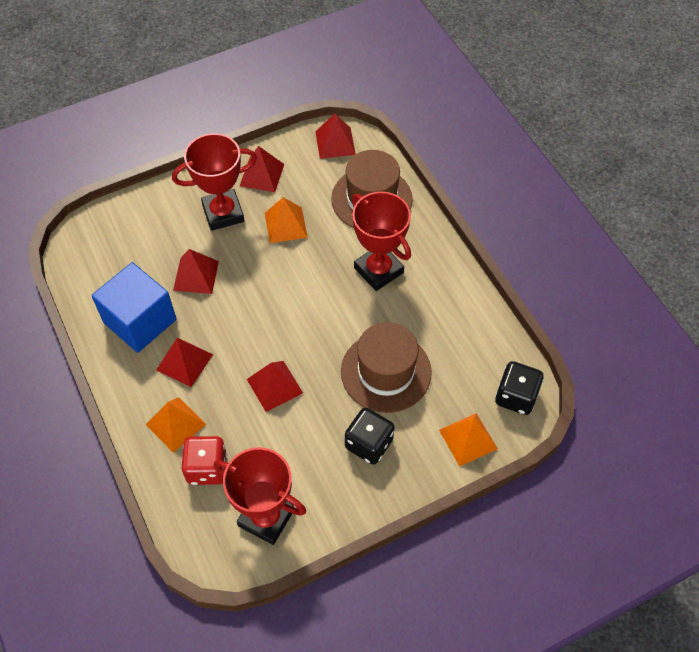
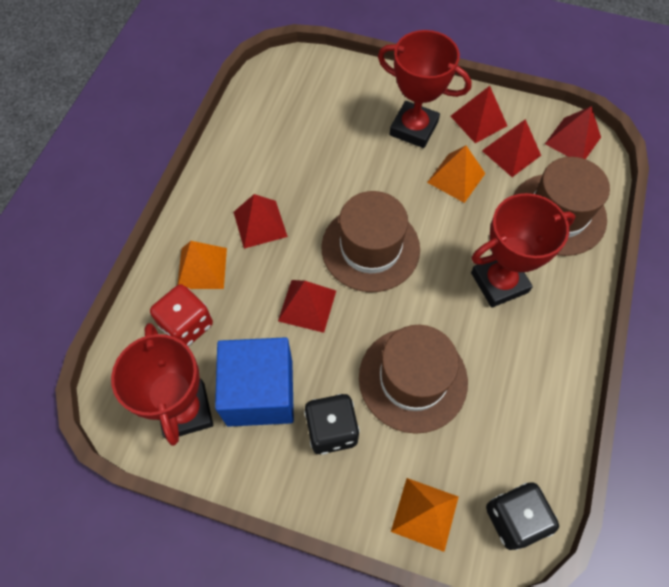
camera: 45 degrees right, 5 degrees up
(140, 321) = (262, 164): blue cube -> blue cube (260, 392)
(196, 275) = (340, 162): red pyramid -> red pyramid (511, 153)
(277, 315) = (370, 248): none -> brown hat
(378, 270) = (499, 282): red trophy -> red trophy turned 60 degrees clockwise

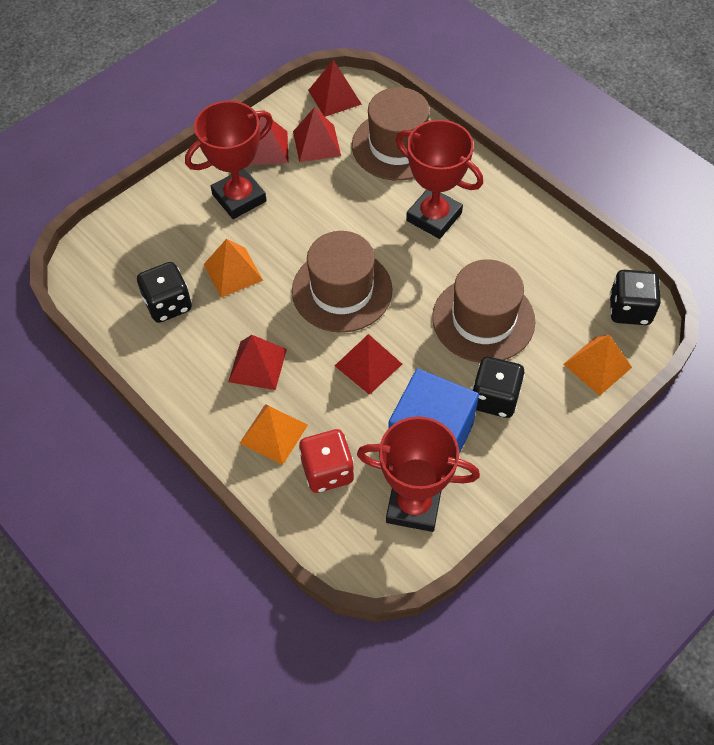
camera: 60 degrees left, 5 degrees down
(281, 136) = (168, 304): none -> black dice
(456, 178) = (314, 194): orange pyramid -> orange pyramid (233, 272)
(499, 282) = (434, 217): red trophy -> red trophy turned 60 degrees counterclockwise

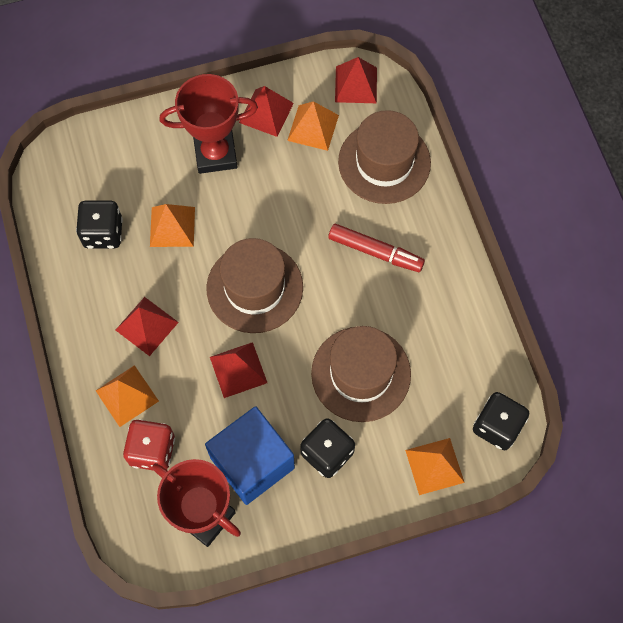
camera: 25 degrees right, 10 degrees up
(316, 143) = (313, 127): red pyramid -> orange pyramid
(434, 217) = (375, 252): red trophy -> red marker

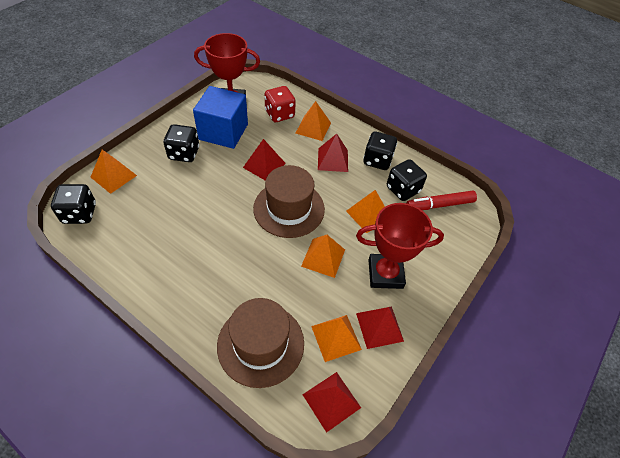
camera: 140 degrees right, 15 degrees down
(93, 290) = (377, 160): none -> black dice
(215, 154) = (385, 273): red trophy -> red trophy turned 45 degrees clockwise
(263, 207) = (323, 258): none -> orange pyramid
(361, 374) = (188, 198): brown hat -> none
(375, 252) = (224, 273): red marker -> red marker (439, 205)

